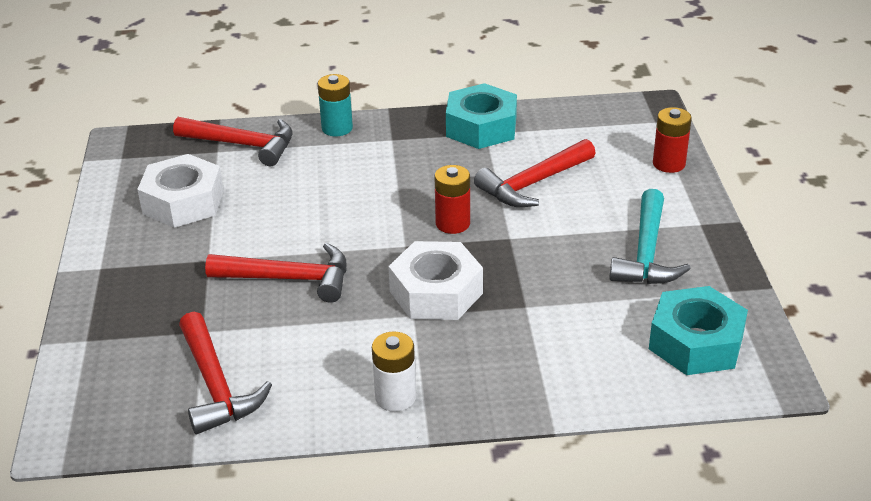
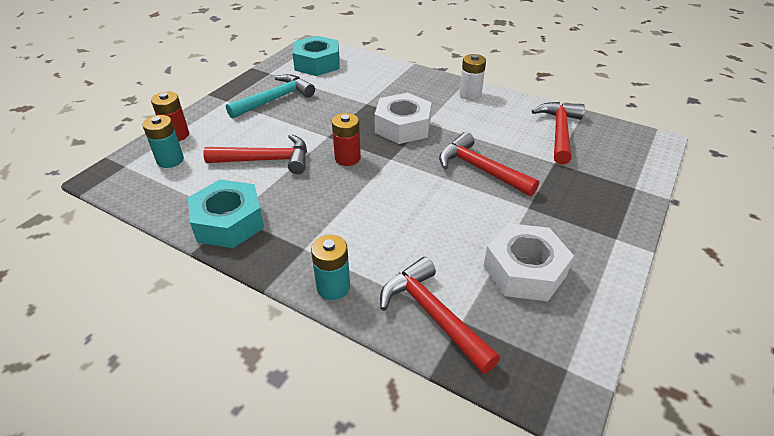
camera: 145 degrees left, 5 degrees up
(624, 142) = (170, 160): none -> turquoise battery

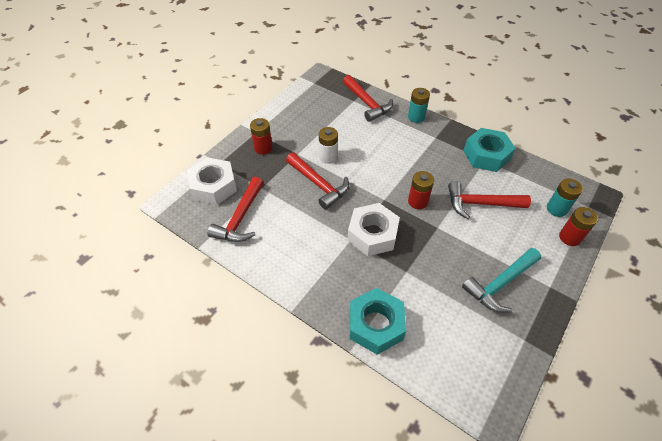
camera: 175 degrees left, 10 degrees up
(317, 63) = (472, 357): turquoise nut -> turquoise nut (376, 325)
(470, 94) = (300, 277): white battery -> white battery (328, 157)
(524, 270) = (316, 119): white nut -> white nut (213, 186)
(586, 212) = (263, 148): none -> red battery

